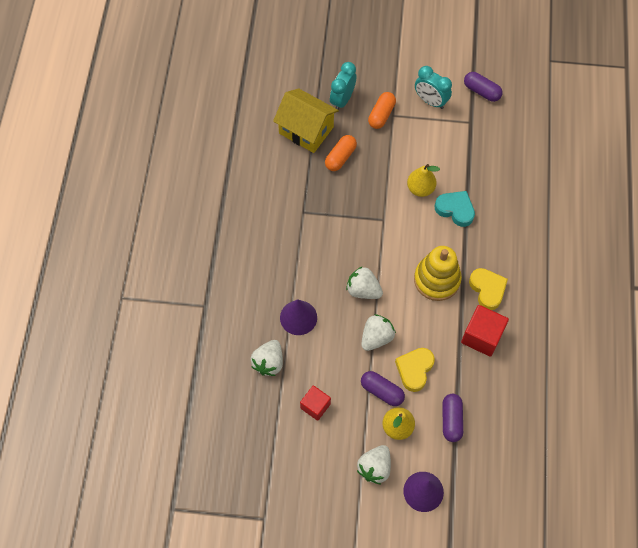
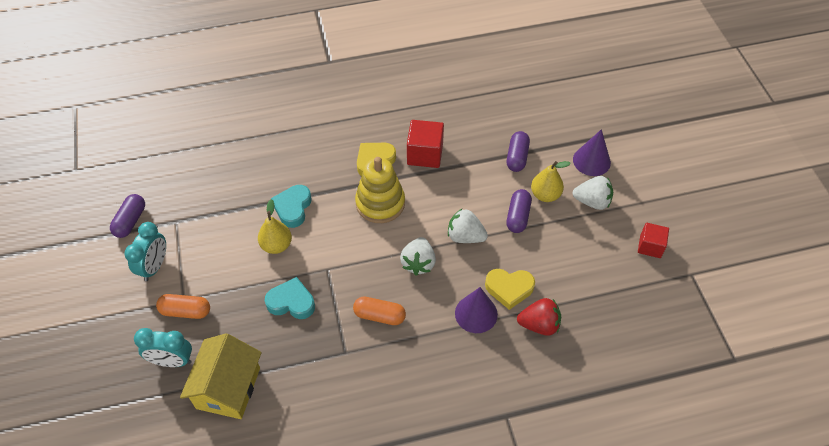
camera: 110 degrees left, 10 degrees down
(269, 362) = (539, 324): white strawberry -> red strawberry
(315, 406) = (561, 267): red cube -> red cube (650, 246)
(340, 157) = (258, 336): orange capsule -> orange capsule (379, 315)
(362, 186) = (291, 302): none -> turquoise heart
(414, 369) = (483, 196): yellow heart -> yellow heart (509, 289)
(451, 420) = (517, 157): purple capsule -> purple capsule turned 60 degrees counterclockwise

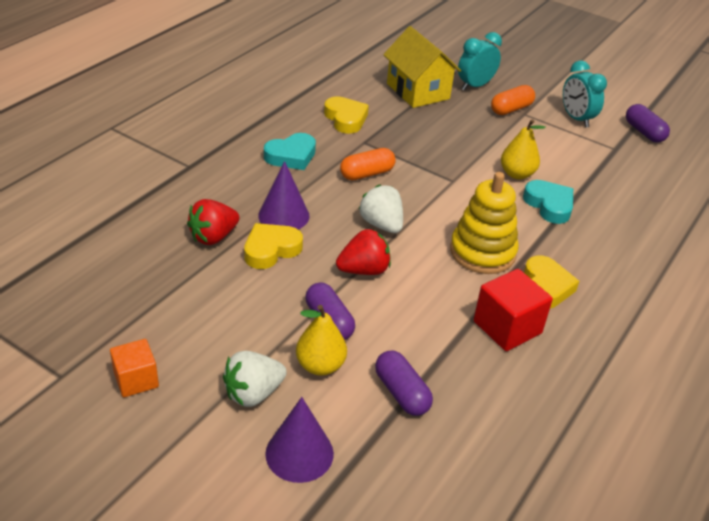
camera: 135 degrees right, 15 degrees down
(291, 302) = (447, 148): turquoise heart -> turquoise heart (291, 156)
(330, 392) = (345, 119): none -> yellow heart
(465, 236) = (364, 270): white strawberry -> red strawberry
(650, 246) = (136, 380): red cube -> orange cube

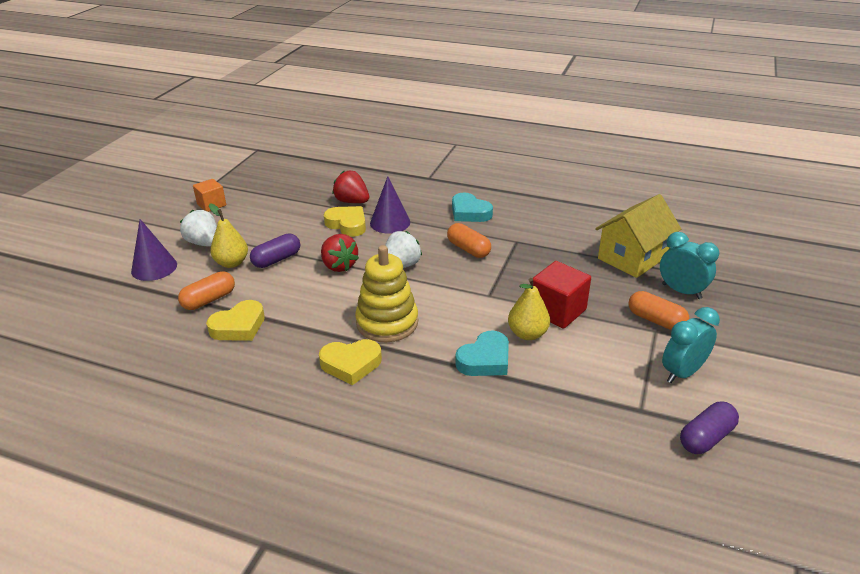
camera: 80 degrees right, 5 degrees down
(345, 119) = (546, 227): yellow heart -> yellow heart (239, 326)
(401, 393) = (209, 300): purple capsule -> orange capsule
(507, 327) = (290, 345): red cube -> red cube (557, 311)

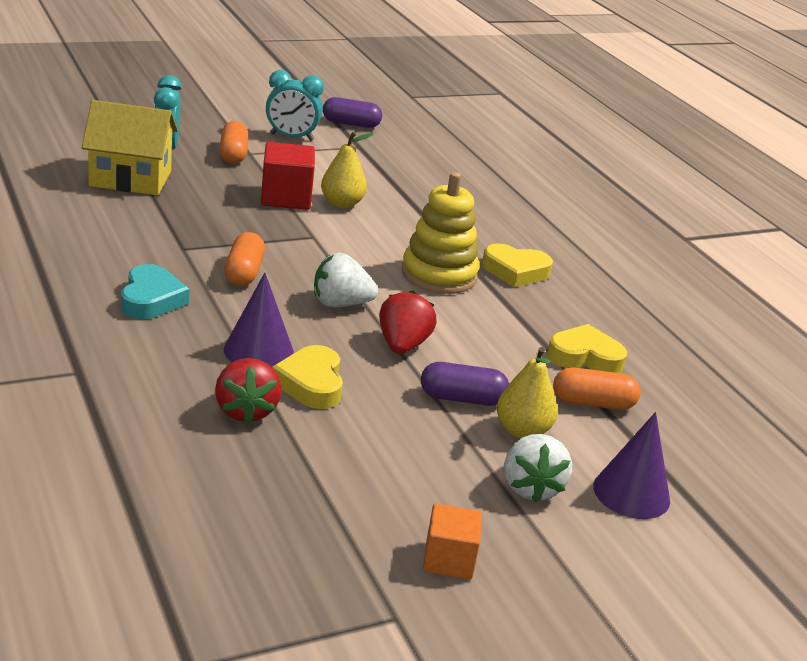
camera: 140 degrees left, 5 degrees down
(351, 364) = (515, 271): yellow heart -> yellow heart turned 150 degrees clockwise
(485, 360) = (405, 213): turquoise heart -> none

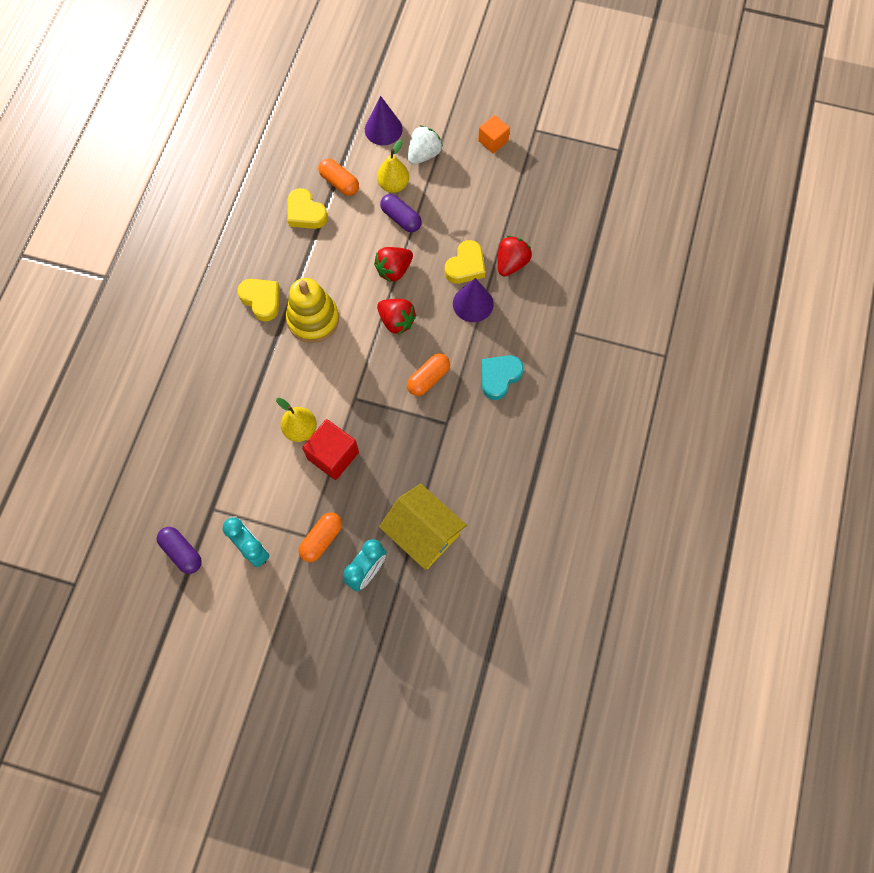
camera: 135 degrees left, 40 degrees up
(340, 304) = (396, 321): white strawberry -> red strawberry

